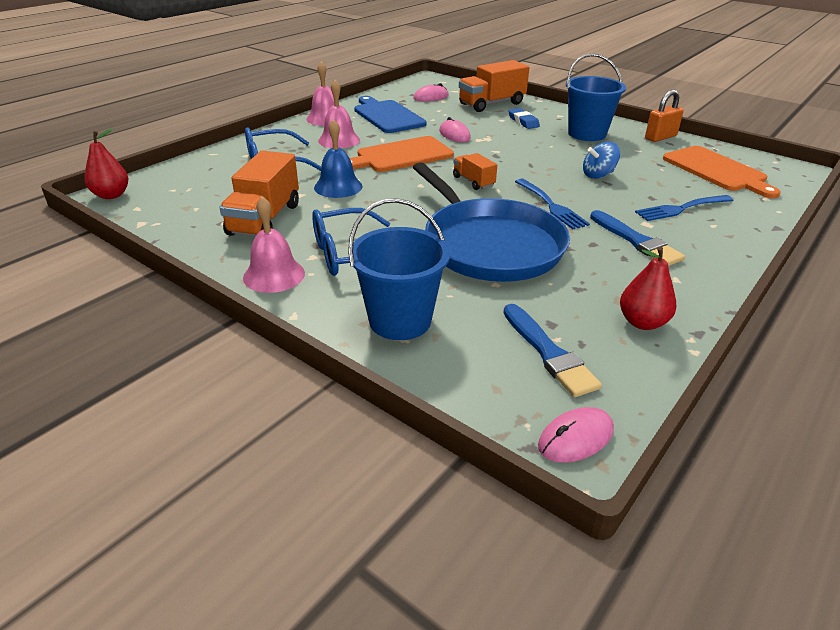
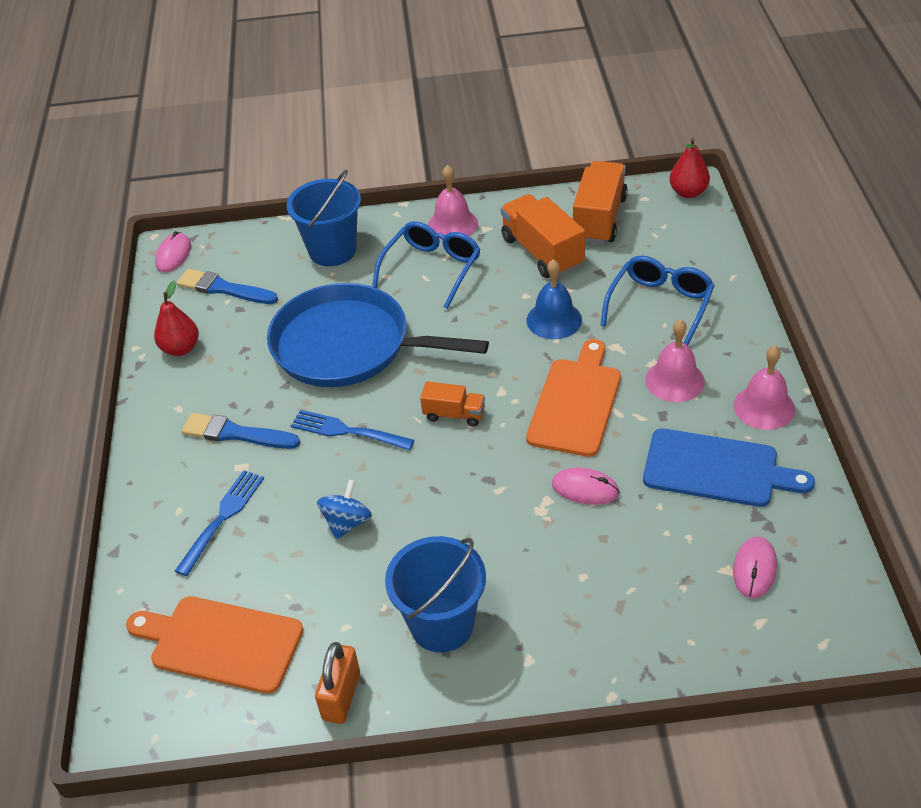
camera: 140 degrees right, 10 degrees up
(492, 104) = (654, 619): orange truck -> orange truck (599, 219)
(523, 121) = (552, 594): blue eraser -> none

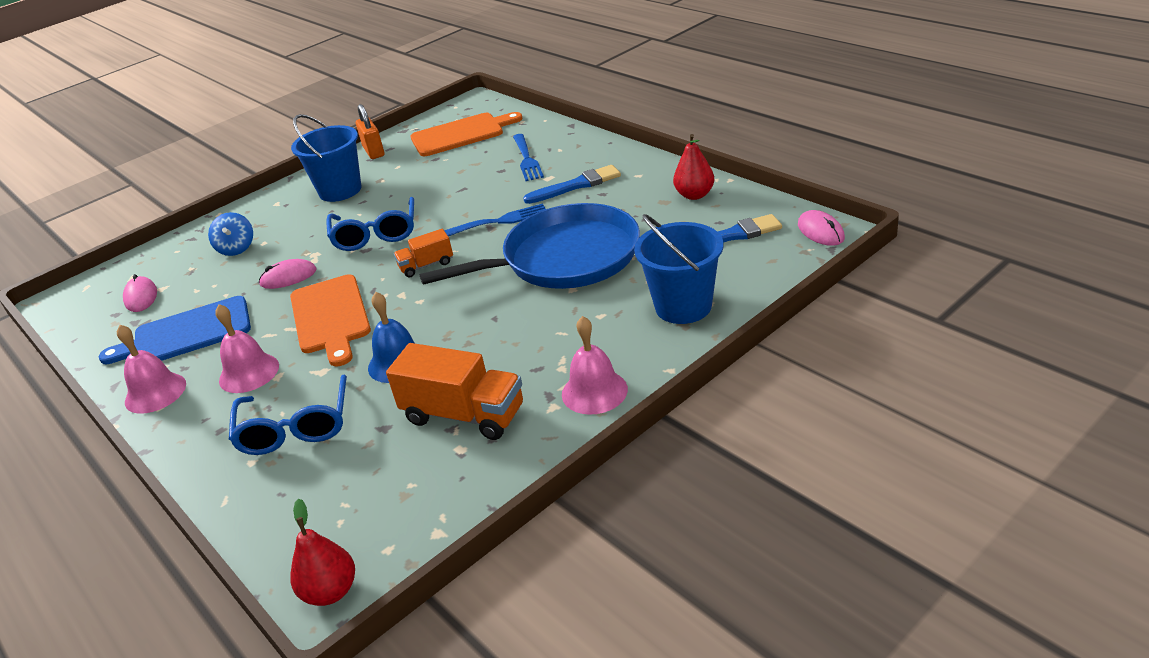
camera: 145 degrees right, 10 degrees down
(347, 522) = (444, 192): blue spinning top -> blue spinning top (236, 248)
(432, 269) = (564, 342): blue glasses -> blue glasses (375, 234)
(599, 219) = (428, 487): orange truck -> none

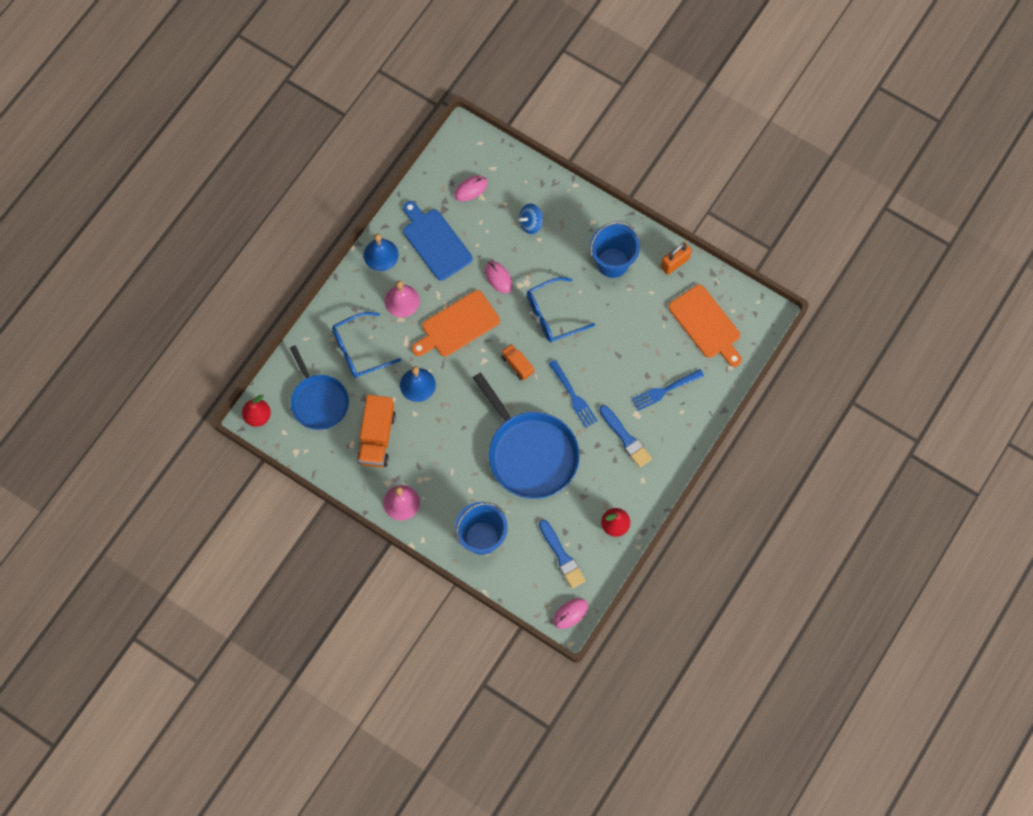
camera: 70 degrees right, 35 degrees up
(155, 392) = (381, 255): pink bell -> blue bell
(354, 489) = (319, 401): none -> blue pan

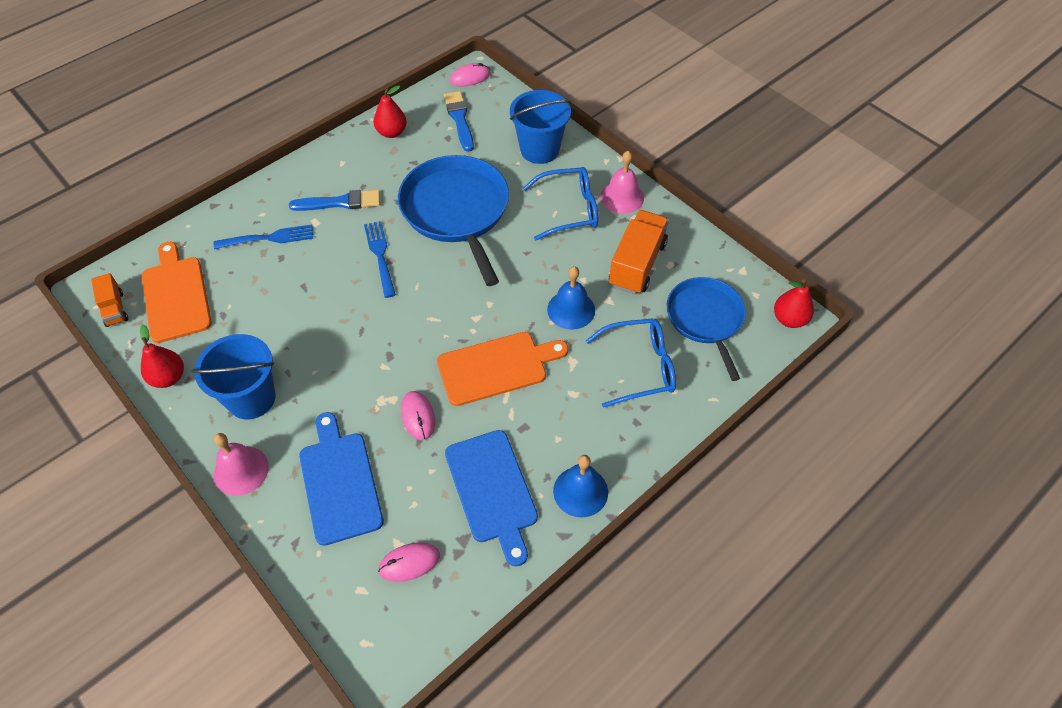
camera: 165 degrees left, 15 degrees down
(402, 301) = (565, 417): pink bell -> pink bell (241, 470)
(517, 365) = (435, 303): orange truck -> orange truck (114, 309)
(531, 223) = (340, 483): blue spinning top -> blue cutting board
(553, 315) = (364, 351): blue glasses -> blue glasses (569, 209)
(626, 438) = (340, 202): blue brush -> blue brush turned 105 degrees clockwise
(675, 263) = (168, 377): orange padlock -> red pear

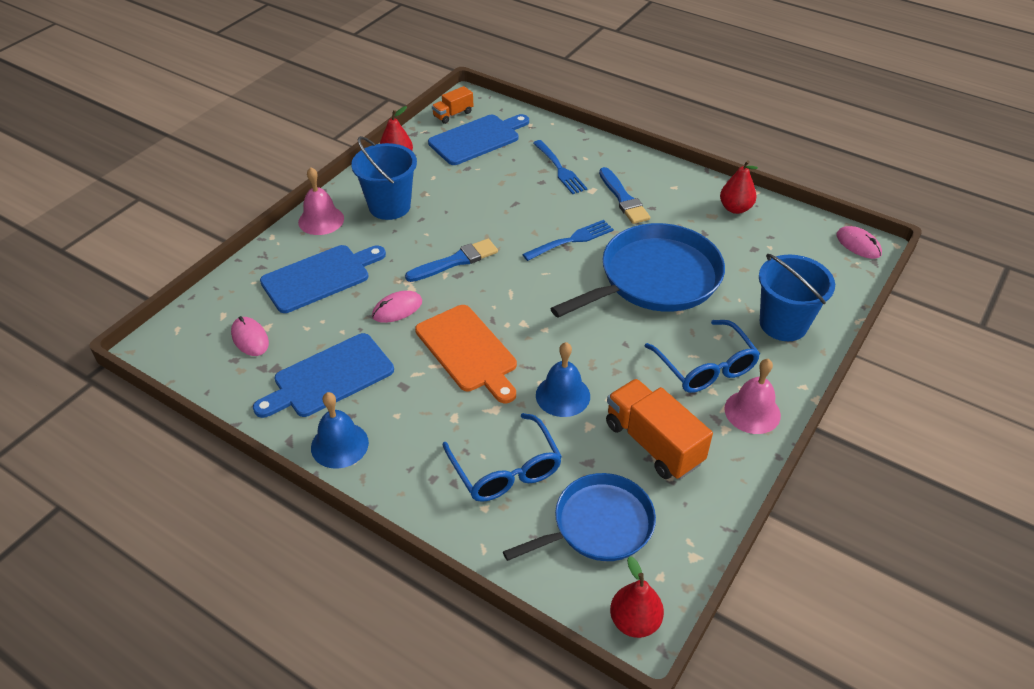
camera: 75 degrees right, 10 degrees down
(176, 295) = (477, 139): orange cutting board -> blue cutting board
(459, 119) = (787, 251): blue brush -> blue brush (455, 261)
(637, 264) = (653, 443): orange truck -> orange truck turned 135 degrees counterclockwise

